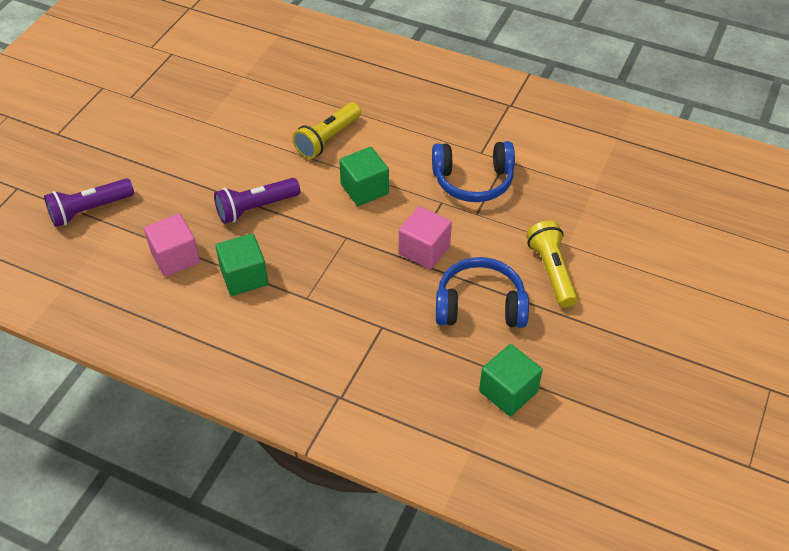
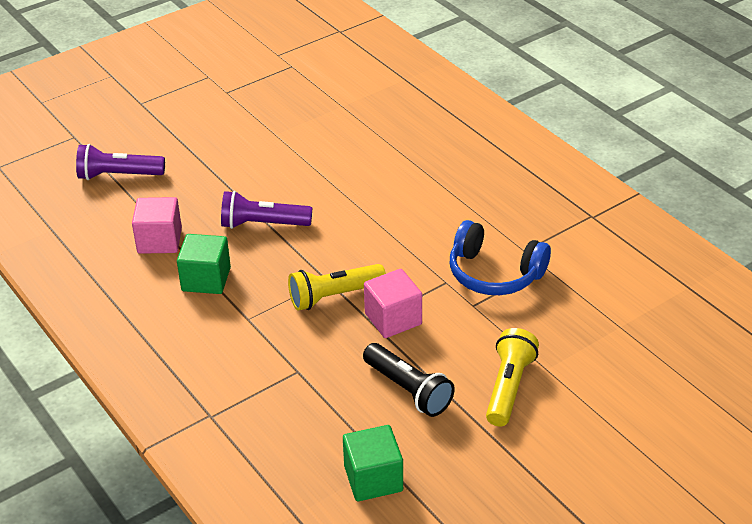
camera: 30 degrees right, 10 degrees down
(328, 139) = (378, 187): yellow flashlight -> yellow flashlight (334, 296)
(364, 189) = (378, 243): green cube -> none
(480, 305) = (408, 390): blue headphones -> black flashlight

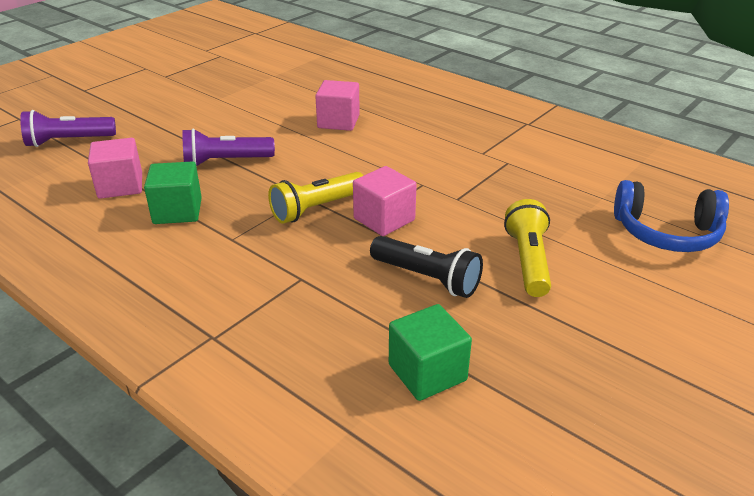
camera: 15 degrees left, 5 degrees down
(390, 185) = (338, 122): none -> pink cube
(494, 274) = (464, 172): blue headphones -> blue headphones (666, 233)

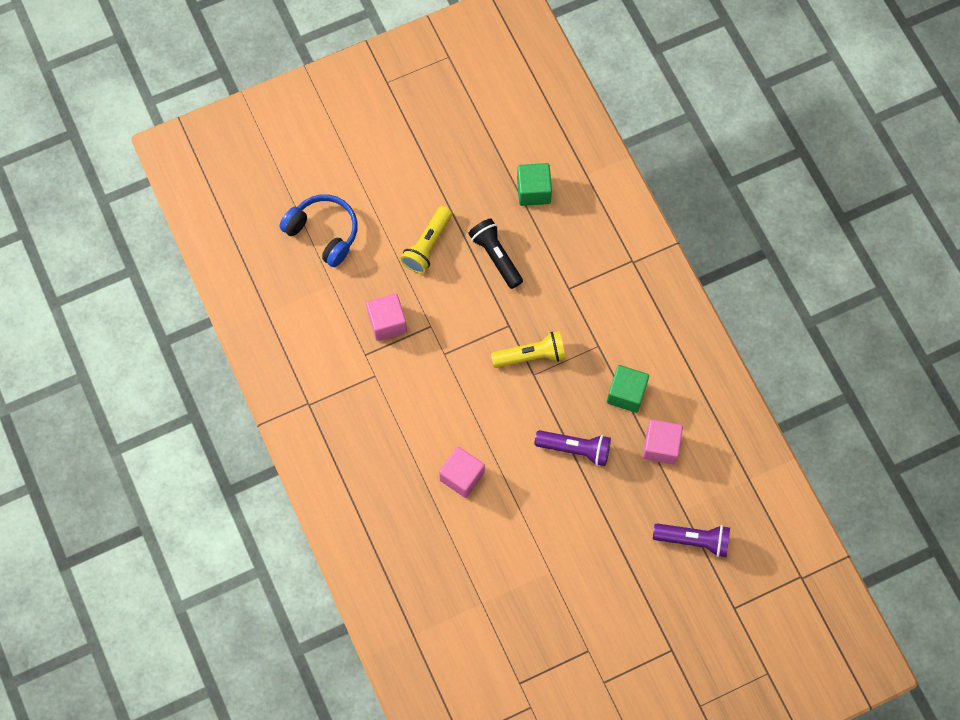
camera: 155 degrees left, 35 degrees up
(384, 219) = (492, 324): pink cube -> pink cube (387, 322)

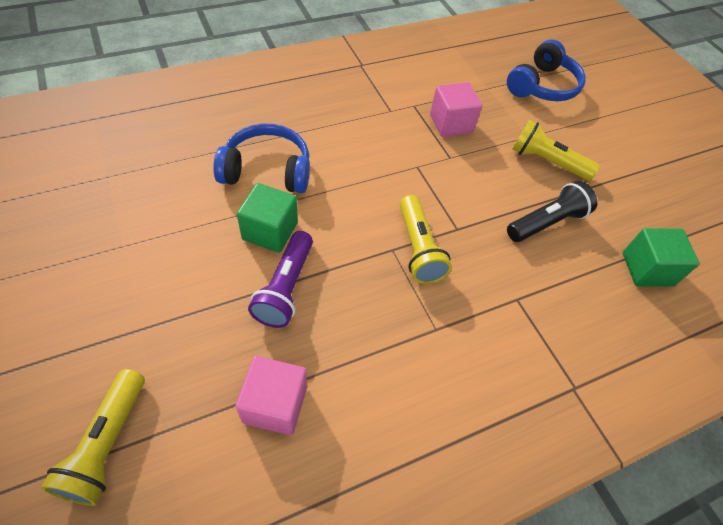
camera: 85 degrees right, 15 degrees down
(462, 476) = (267, 170): pink cube -> blue headphones
(626, 393) = (363, 361): green cube -> green cube (270, 231)
(693, 540) = (107, 444): purple flashlight -> yellow flashlight

